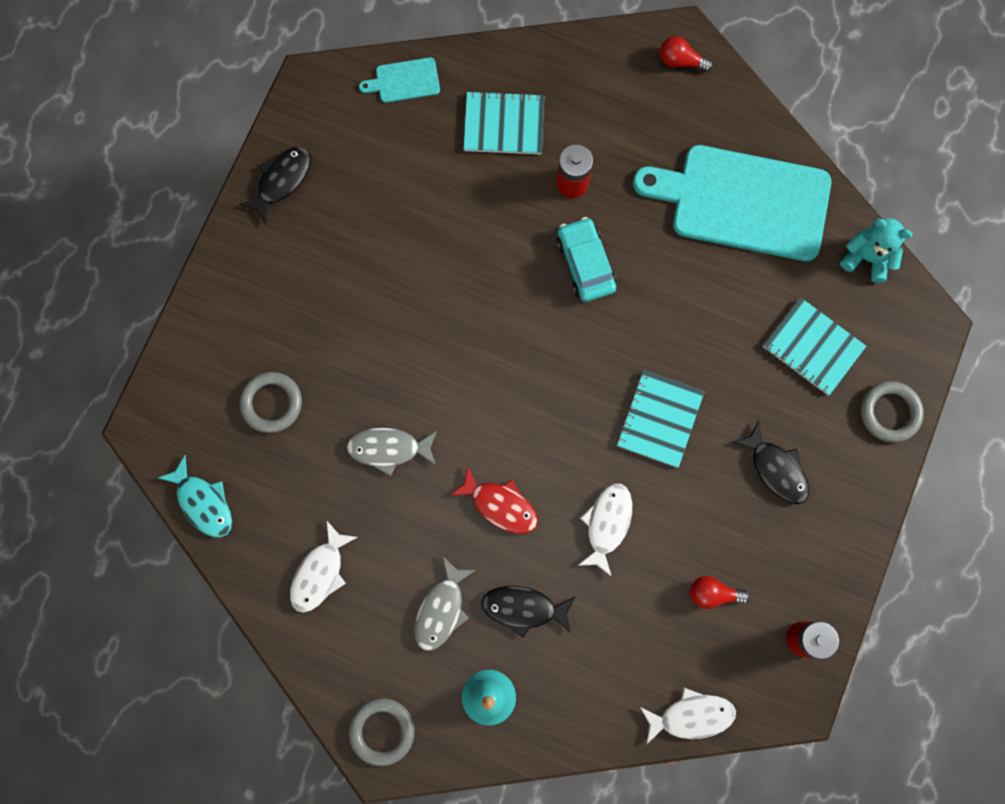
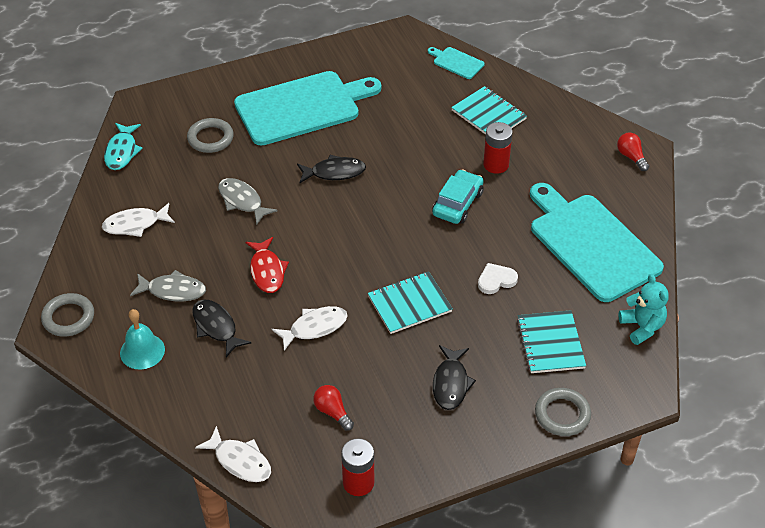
camera: 45 degrees right, 30 degrees down
(282, 181) = (338, 58): black fish -> black fish (334, 172)
(317, 279) = (302, 107): none -> turquoise cutting board
(441, 609) = (173, 291): grey fish -> grey fish turned 150 degrees counterclockwise
(704, 321) = (496, 280): none -> white heart

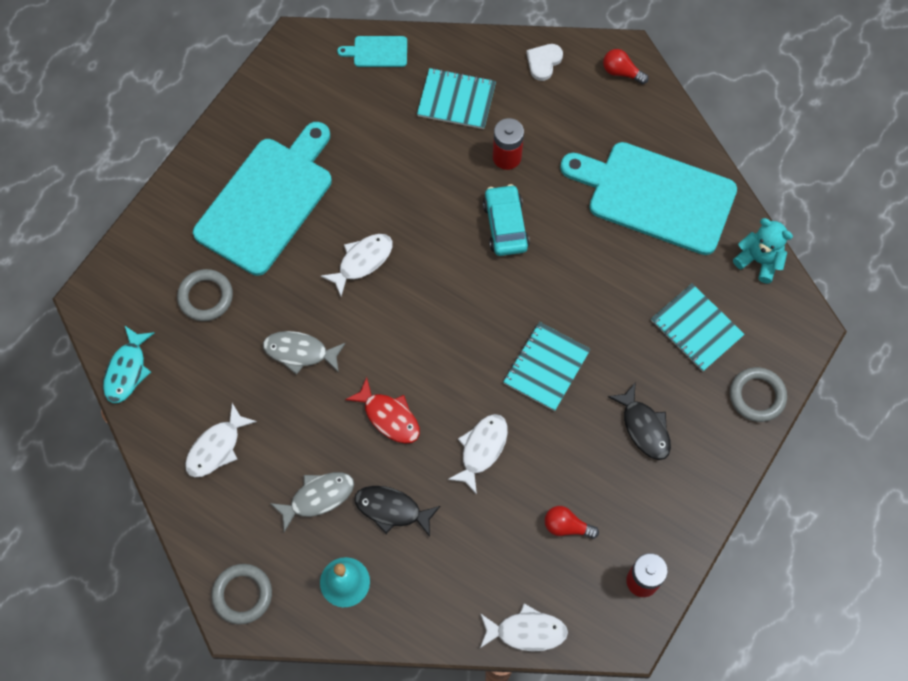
camera: 35 degrees left, 20 degrees up
(122, 151) = (127, 370): turquoise fish -> turquoise fish turned 45 degrees clockwise
(334, 172) = (362, 261): black fish -> white fish
(496, 280) = (602, 290): white heart -> white heart (543, 62)

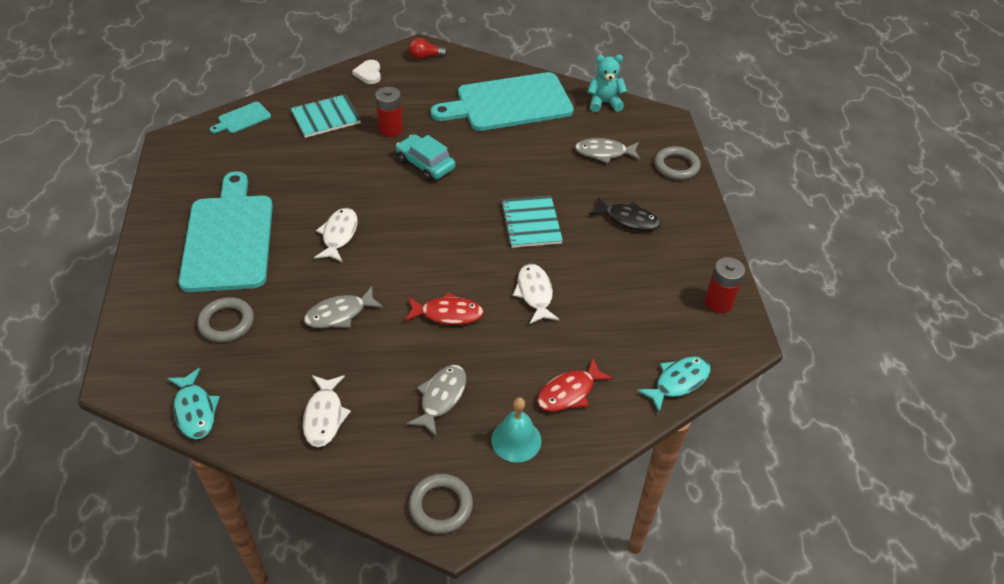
camera: 40 degrees left, 20 degrees down
(392, 509) = (506, 369): black fish -> none
(425, 571) = (569, 392): none -> red fish
(526, 631) = (678, 382): white fish -> turquoise fish
(566, 526) = (638, 302): red light bulb -> none
(696, 328) = (604, 153): turquoise notebook -> grey fish

